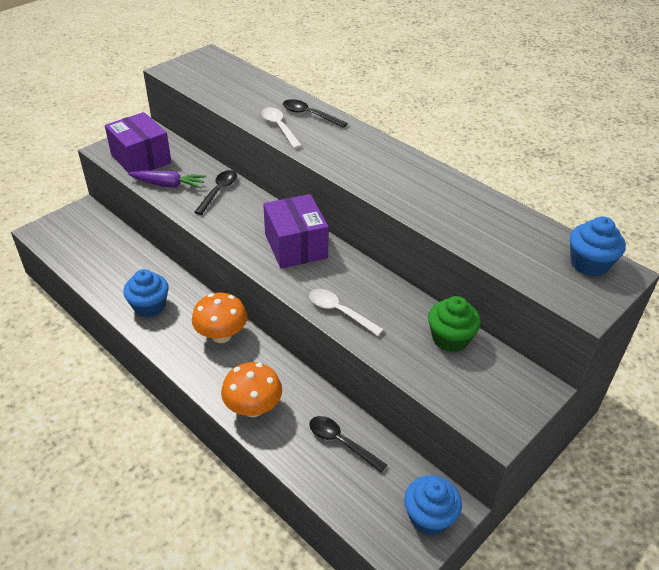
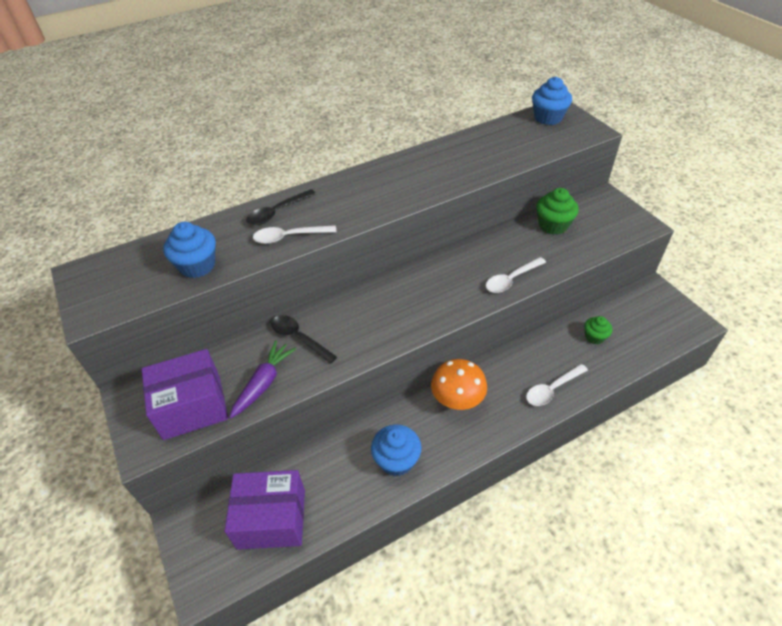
camera: 70 degrees left, 5 degrees up
(253, 408) = (552, 389): orange mushroom -> white spoon
(295, 246) = (414, 292): purple box -> purple box (271, 519)
(341, 442) = (594, 337): black spoon -> green cupcake
(429, 517) = (662, 303): blue cupcake -> blue cupcake (197, 266)

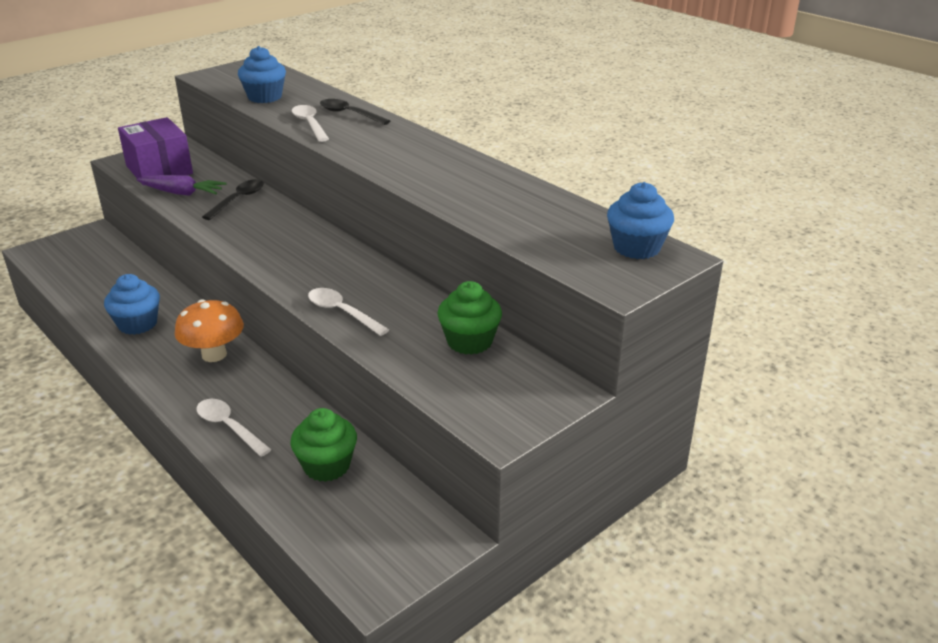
camera: 75 degrees right, 15 degrees down
(271, 519) = (86, 269): purple box -> none
(594, 337) = (326, 466): green cupcake -> green cupcake, size x1.57

